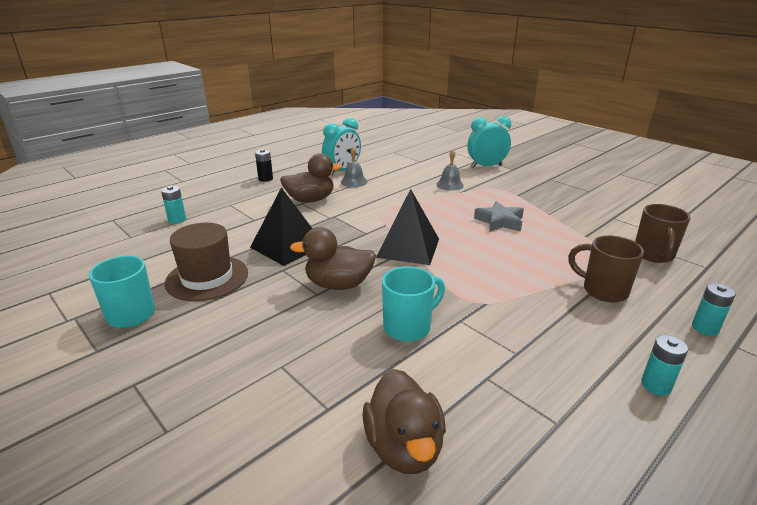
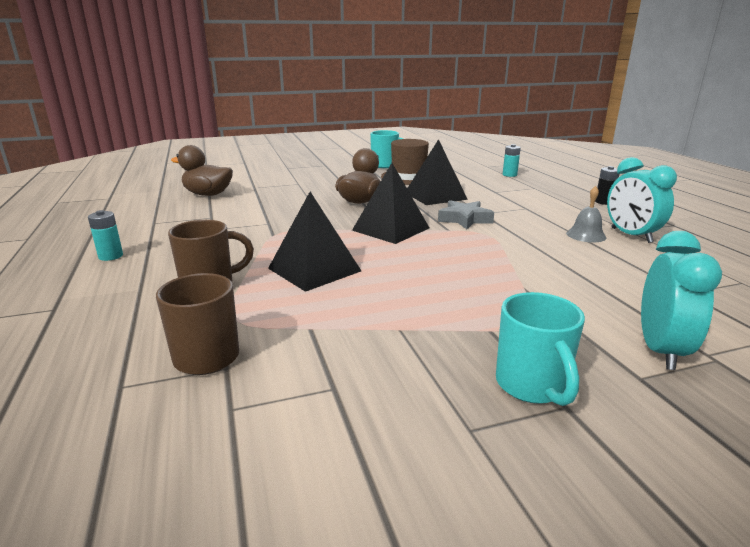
camera: 115 degrees right, 5 degrees down
(310, 200) = (532, 211): brown duck -> none
(409, 327) = (285, 210): turquoise mug -> turquoise mug (532, 386)
(450, 185) = (557, 288): grey bell -> none
(499, 221) = (406, 285): grey star -> grey star (464, 219)
(522, 257) = (314, 269): none -> black pyramid
(705, 328) = (90, 307): turquoise battery -> none

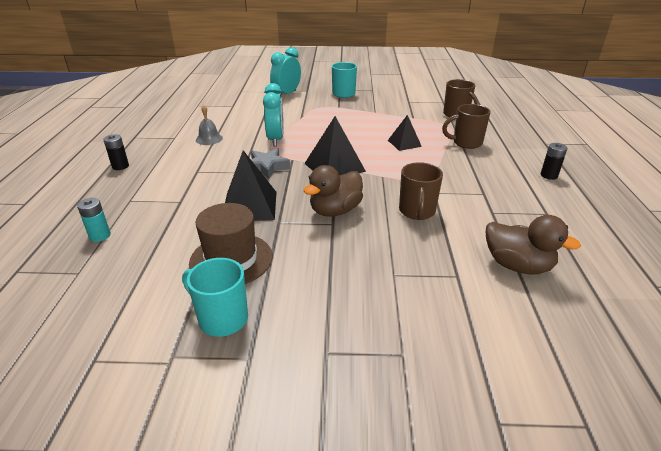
camera: 160 degrees left, 10 degrees up
(111, 256) = (549, 175): turquoise battery -> black battery
(285, 209) = (417, 212): none -> brown mug
(314, 269) = (404, 143): black pyramid -> black pyramid, size x0.61
(631, 235) = (182, 134): turquoise clock -> turquoise clock (275, 139)

